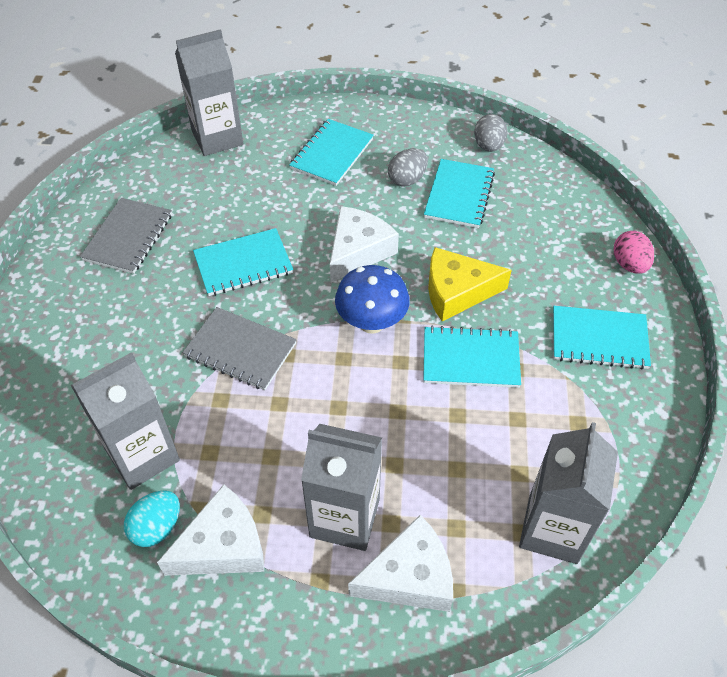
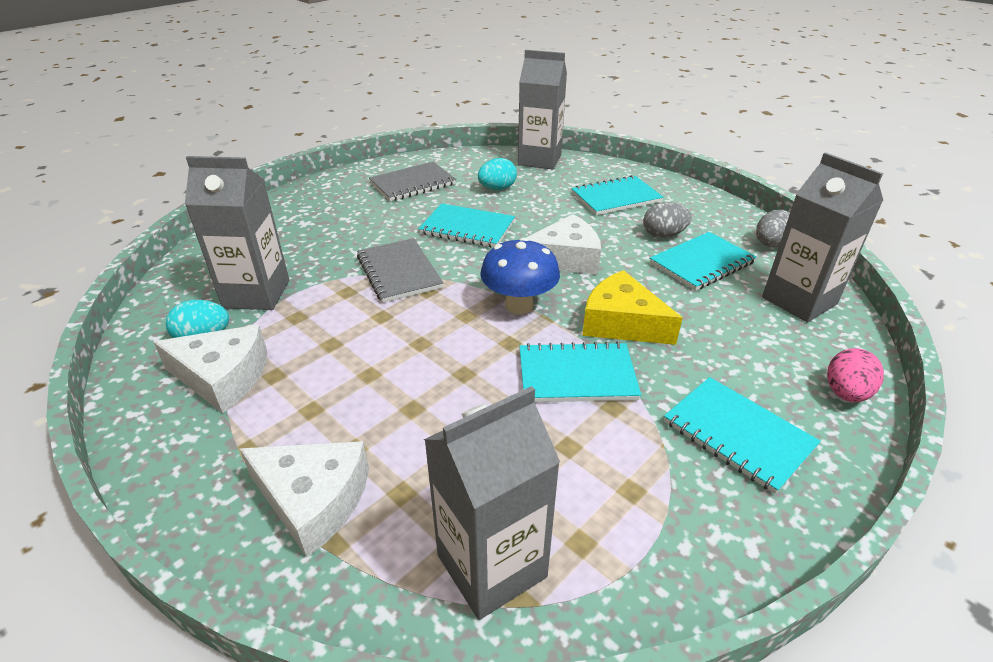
camera: 40 degrees right, 15 degrees down
(218, 199) = (497, 189): none -> turquoise egg
(344, 518) = (325, 419): grey carton -> grey carton (799, 301)
(470, 359) = (576, 375): turquoise notebook -> turquoise notebook turned 45 degrees counterclockwise

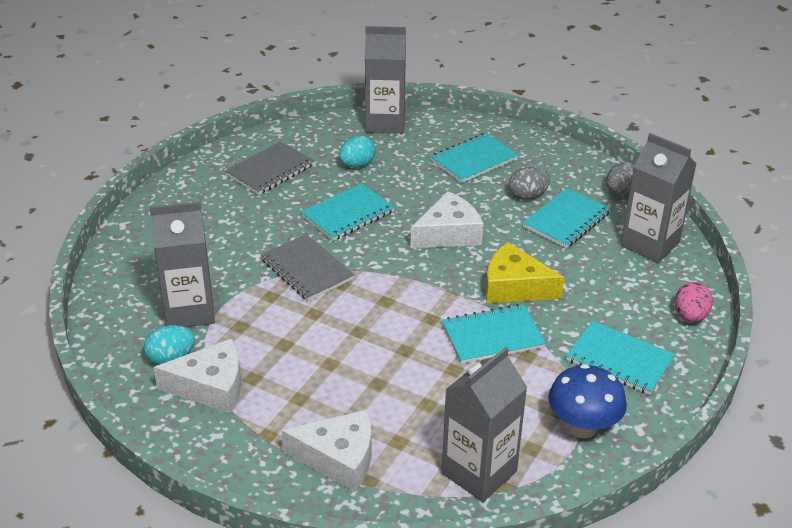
camera: 15 degrees left, 0 degrees up
(467, 228) = (348, 214): turquoise notebook -> turquoise notebook turned 45 degrees counterclockwise
(519, 306) = (425, 285): blue mushroom -> blue mushroom (582, 427)

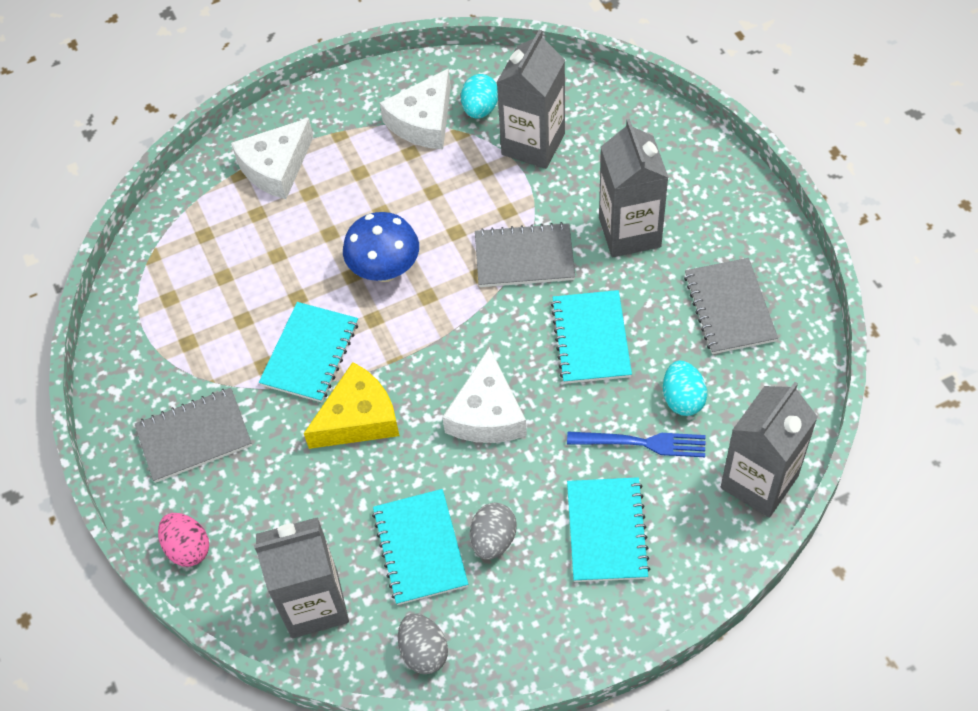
camera: 130 degrees right, 20 degrees up
(403, 168) = (643, 443): none -> blue fork
(479, 472) = (181, 248): grey carton -> grey carton (629, 232)
(582, 427) = (154, 349): blue mushroom -> blue mushroom (385, 270)
(619, 360) = (194, 436): turquoise notebook -> grey notebook

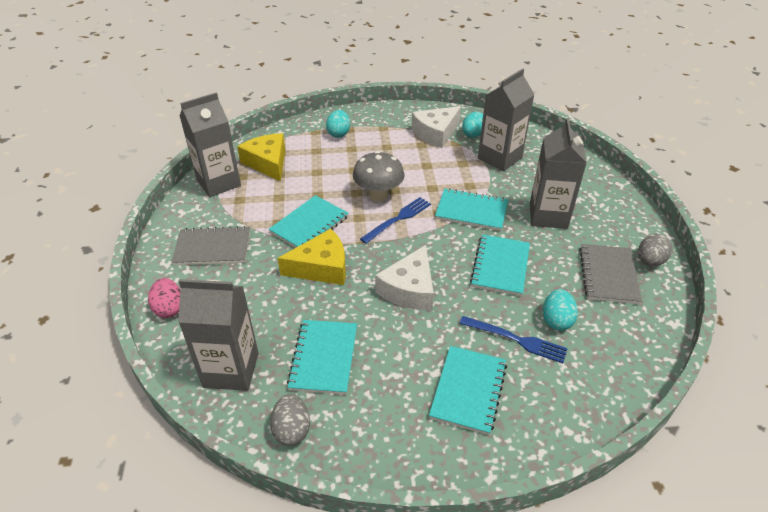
camera: 15 degrees right, 15 degrees down
(195, 260) = (267, 163): none -> yellow cheese
(276, 167) = (339, 133): white cheese -> turquoise egg
(385, 270) = (378, 195): blue mushroom -> grey mushroom
(429, 303) = (398, 218): none -> blue fork
(493, 540) = (379, 369): grey egg -> grey egg (650, 261)
(524, 257) = (471, 211): grey notebook -> turquoise notebook
(759, 482) = (603, 394): grey carton -> grey carton (218, 183)

